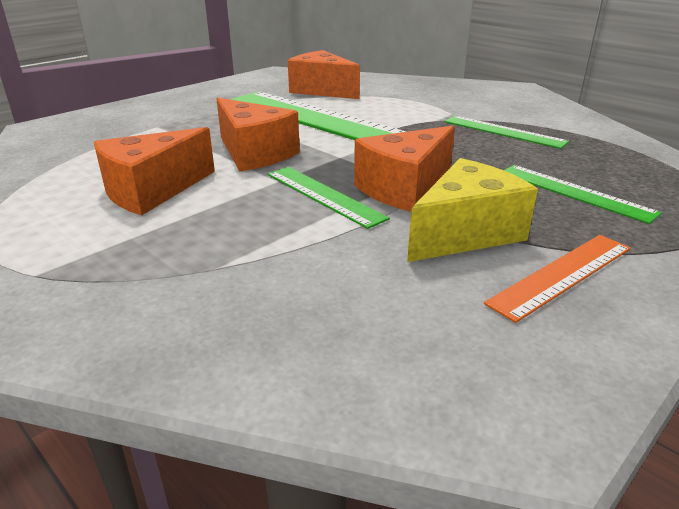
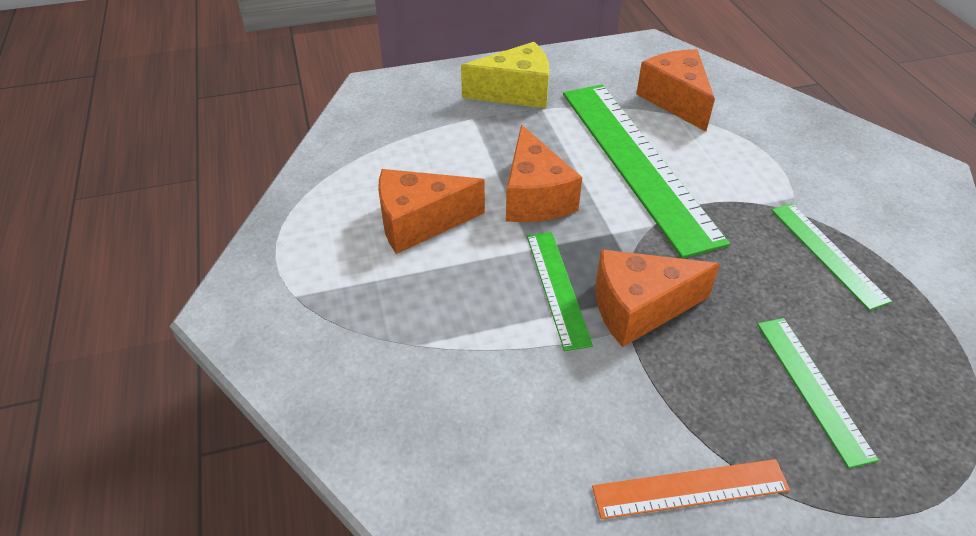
camera: 30 degrees right, 15 degrees up
(465, 233) = (647, 396): yellow cheese -> yellow cheese (516, 92)

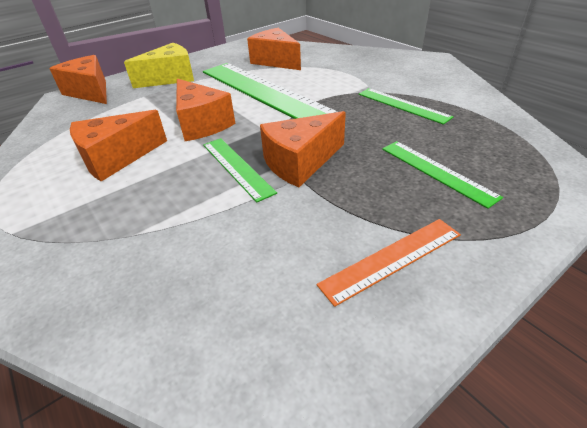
camera: 20 degrees left, 5 degrees down
(407, 89) = (90, 92): none -> orange cheese

